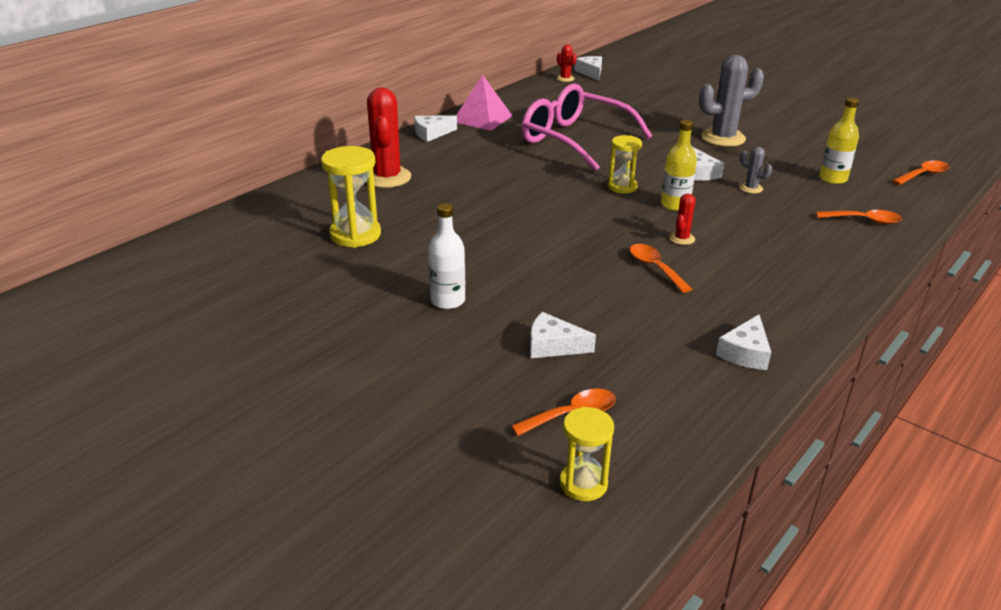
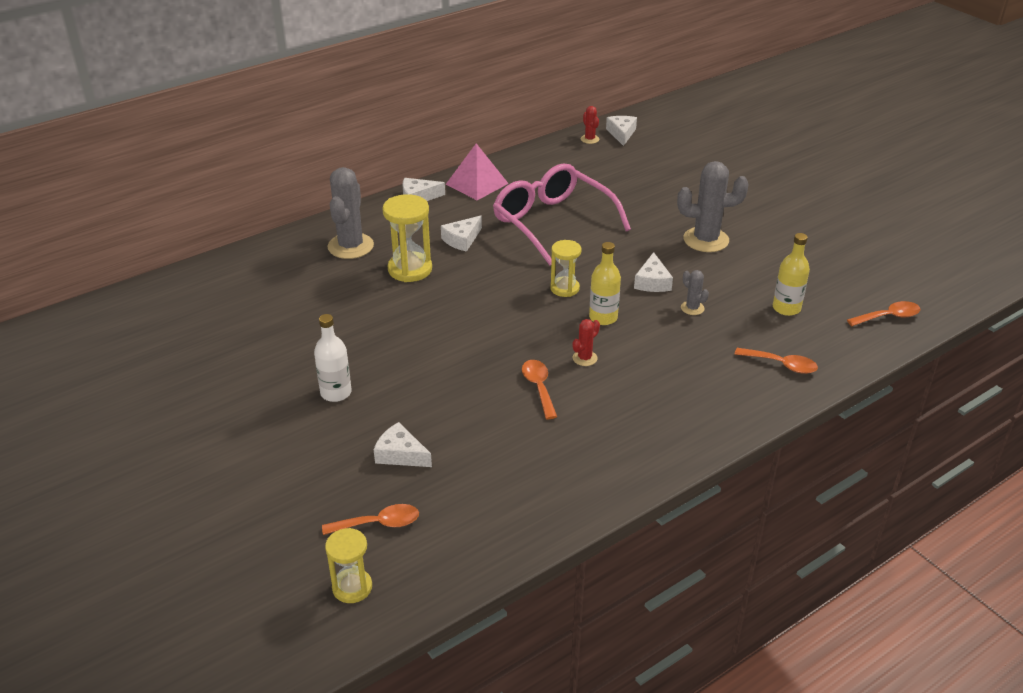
camera: 15 degrees right, 5 degrees up
(355, 235) = (292, 309): yellow hourglass -> yellow hourglass (410, 269)
(387, 177) = (350, 246): red cactus -> grey cactus
(745, 353) = (564, 491): white cheese -> white cheese (462, 239)

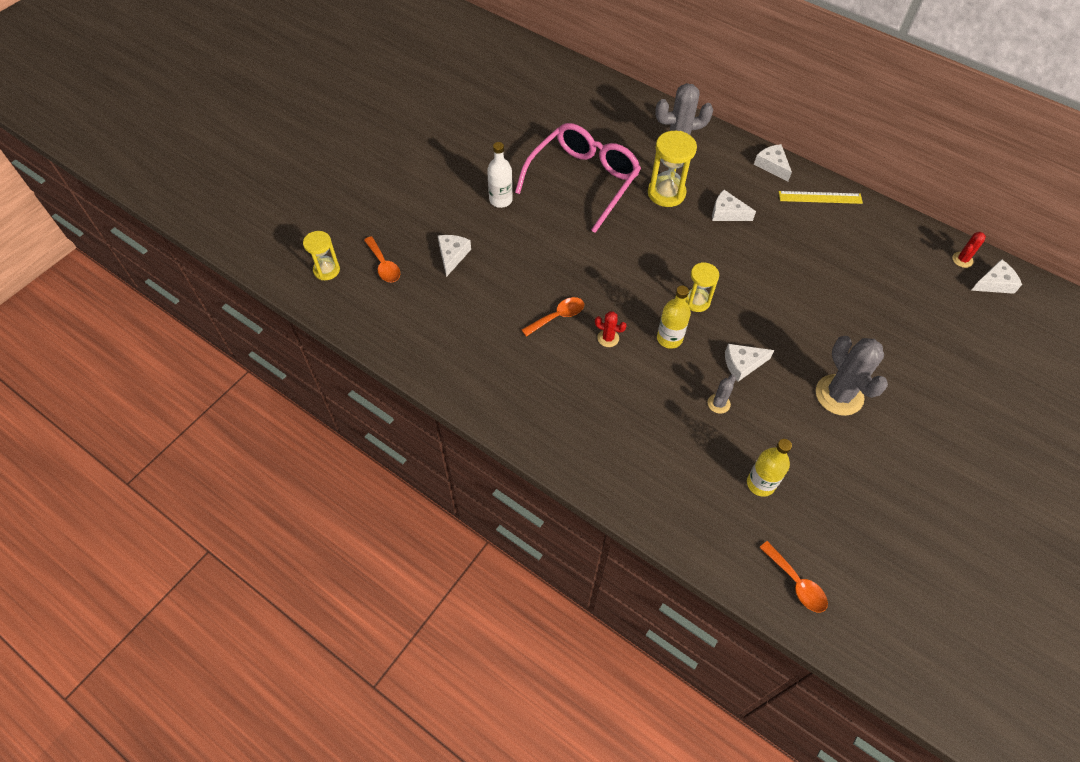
camera: 70 degrees right, 20 degrees up
(477, 183) = (820, 197): pink pyramid -> yellow ruler
(552, 222) = (792, 267): pink glasses -> pink glasses (583, 180)
(781, 365) = (668, 491): orange spoon -> none

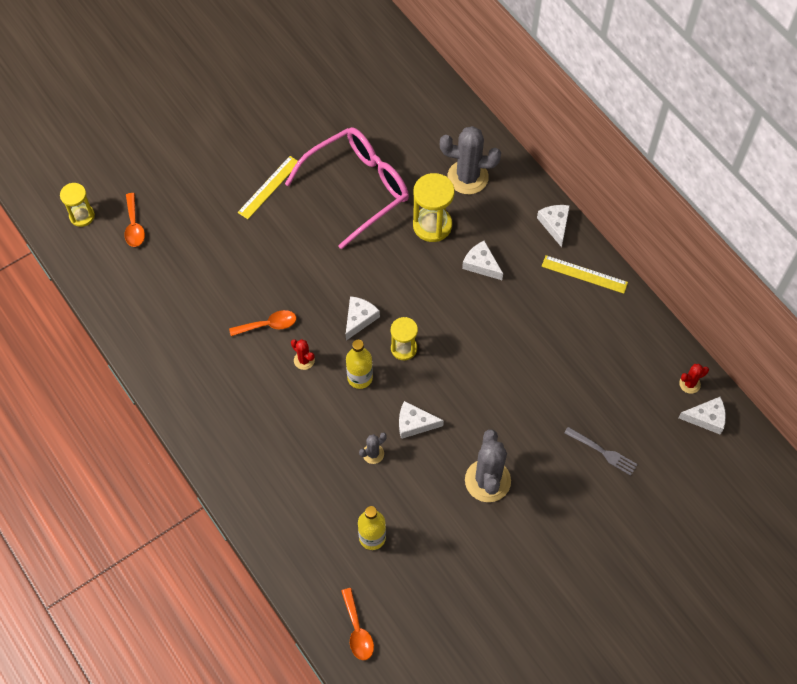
camera: 20 degrees right, 5 degrees up
(452, 256) = (199, 234): white cheese -> white cheese (359, 319)
(500, 200) = (269, 187): white bottle -> yellow ruler
(925, 338) = (602, 452): none -> grey fork

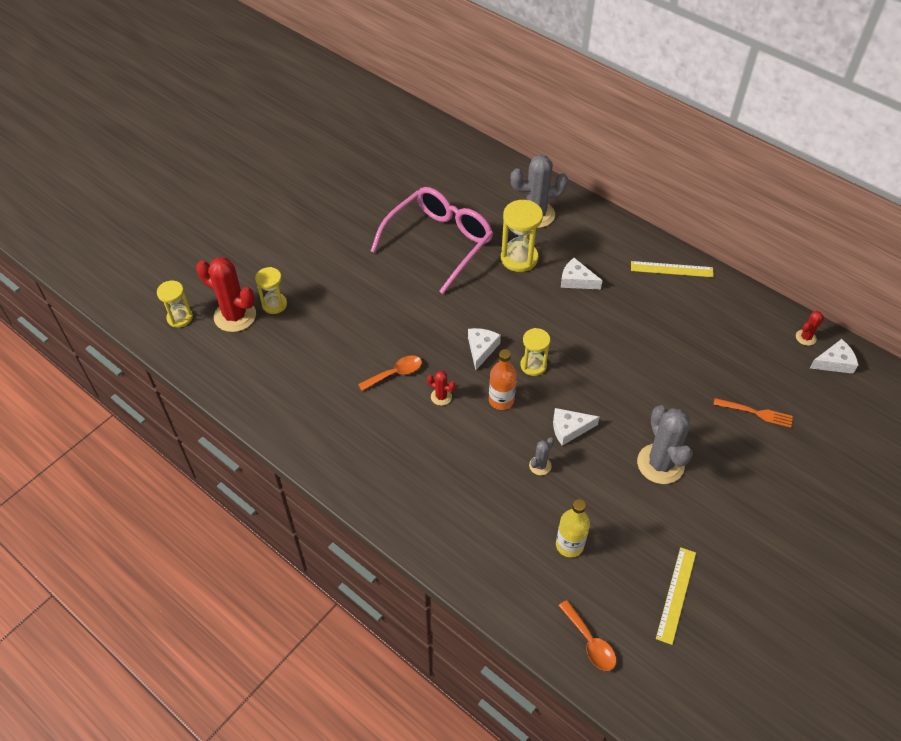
camera: 15 degrees left, 10 degrees down
(134, 226) = (235, 316): orange spoon -> red cactus
(175, 222) = (274, 304): none -> yellow hourglass
(269, 187) = (356, 258): yellow ruler -> yellow ruler (676, 594)
(360, 378) = (501, 400): yellow bottle -> orange bottle
(555, 224) = (628, 236): white cheese -> none
(602, 452) = (756, 413): grey fork -> orange fork

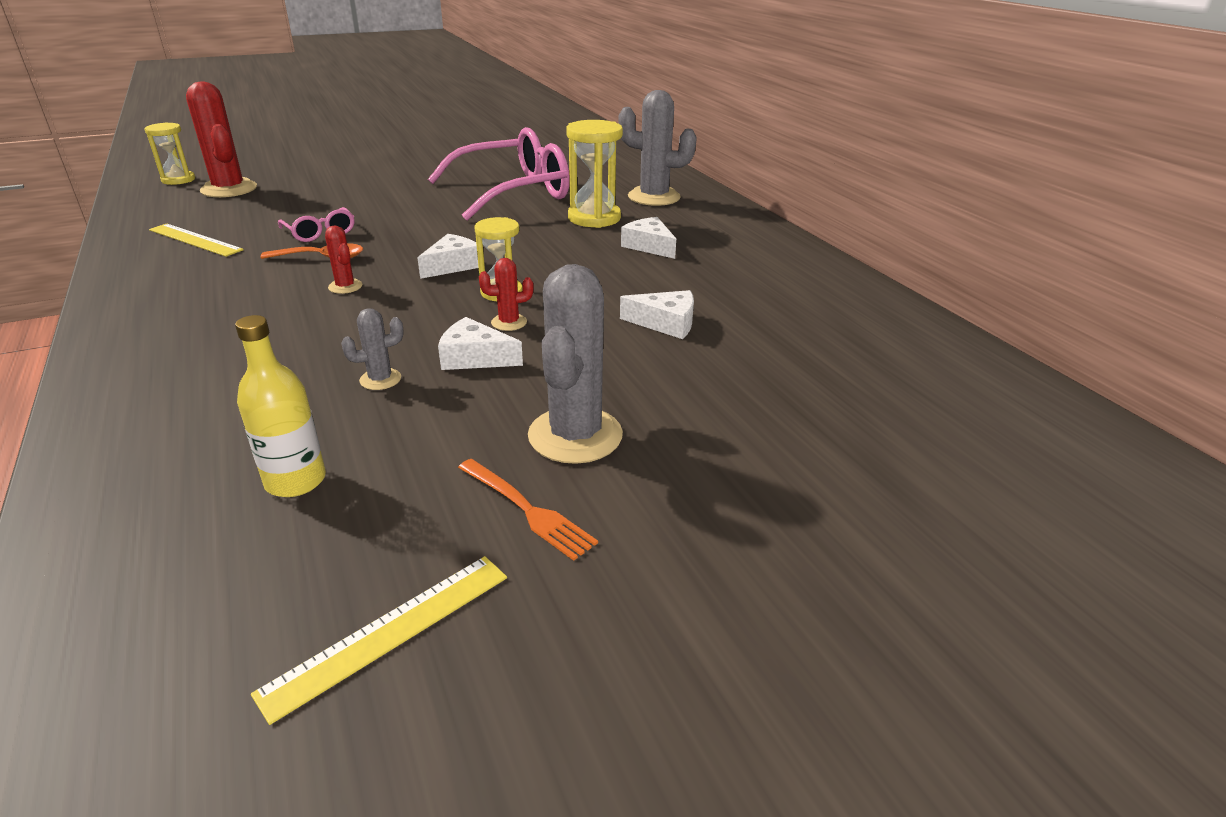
camera: 25 degrees right, 20 degrees down
(274, 304) = (278, 191): yellow hourglass -> none
(364, 346) = (320, 233): none -> pink glasses
(501, 400) = (416, 308): orange bottle -> none
(590, 642) = (124, 639): orange spoon -> none
(671, 269) = (799, 265): yellow ruler -> yellow ruler (195, 240)
(756, 413) = (817, 428): orange fork -> orange fork (527, 509)
(805, 337) = (985, 372): red cactus -> red cactus (509, 322)
(834, 362) = (1028, 412): white cheese -> white cheese (666, 323)

